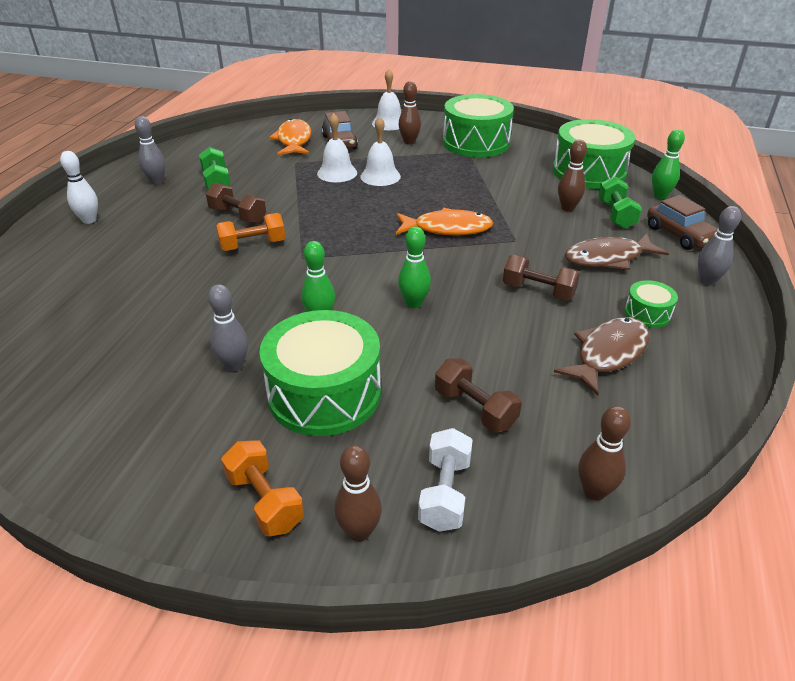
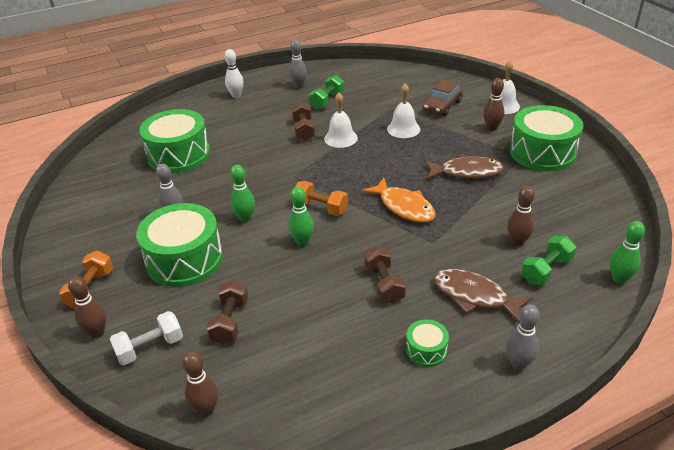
camera: 50 degrees right, 0 degrees up
(253, 245) = (283, 153): orange dumbbell -> orange dumbbell (321, 208)
(294, 140) = (416, 91): orange fish -> none
(380, 176) = (426, 145): white bell -> white bell (340, 138)
(589, 172) = (593, 224): green drum -> green drum (178, 155)
(608, 354) = (351, 352): brown fish -> brown fish (466, 172)
(679, 235) = (569, 318): brown car -> none

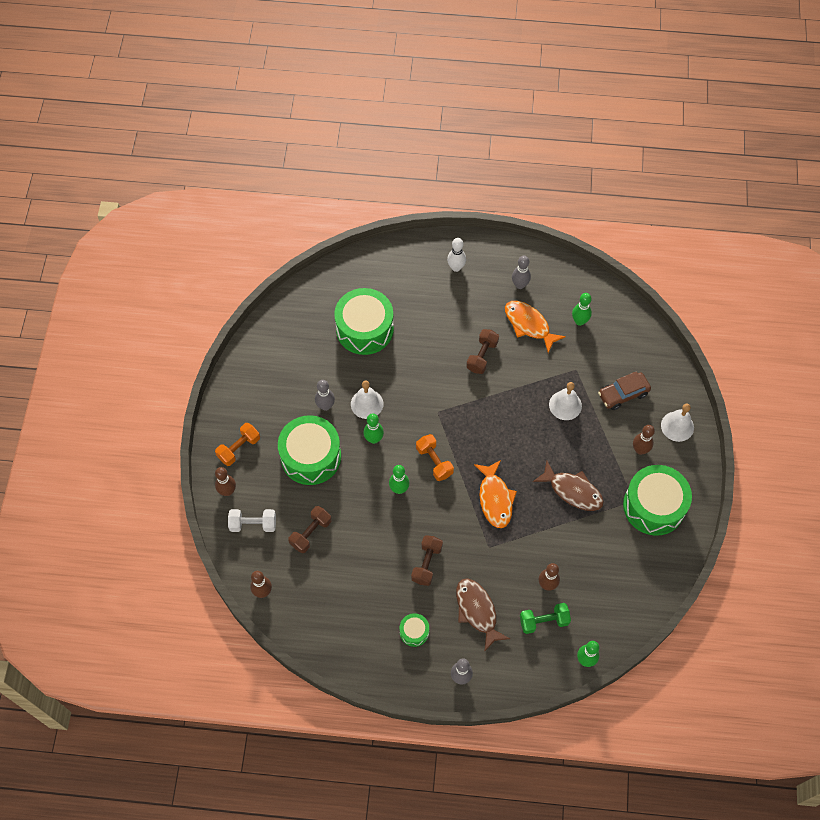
camera: 30 degrees right, 25 degrees up
(327, 101) = (529, 325): green dumbbell -> orange fish
(340, 138) = (505, 386): white bell -> white bell (367, 404)
(366, 85) = (579, 321): none -> green bowling pin

